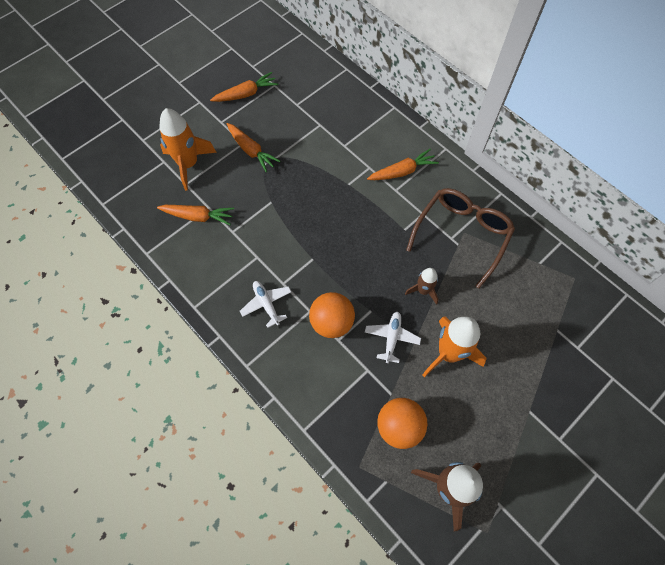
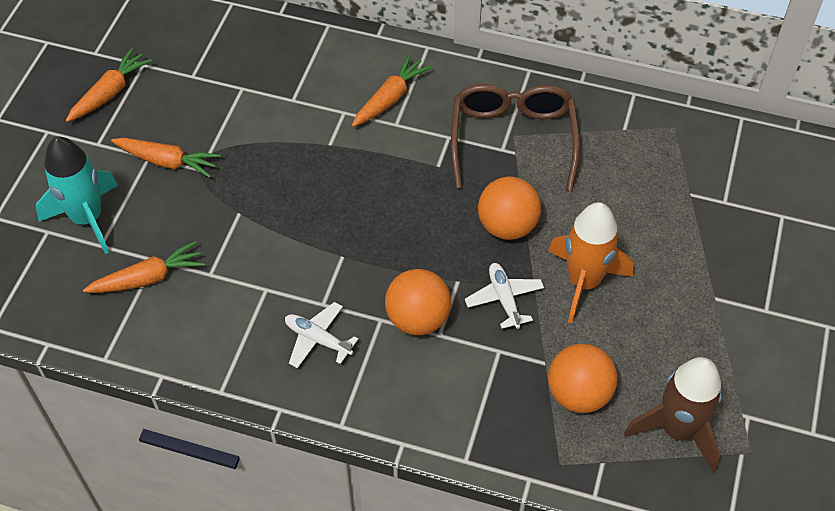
camera: 30 degrees left, 10 degrees down
(188, 164) = (87, 218): orange rocket -> turquoise rocket
(423, 290) = (507, 226): brown rocket -> orange ball

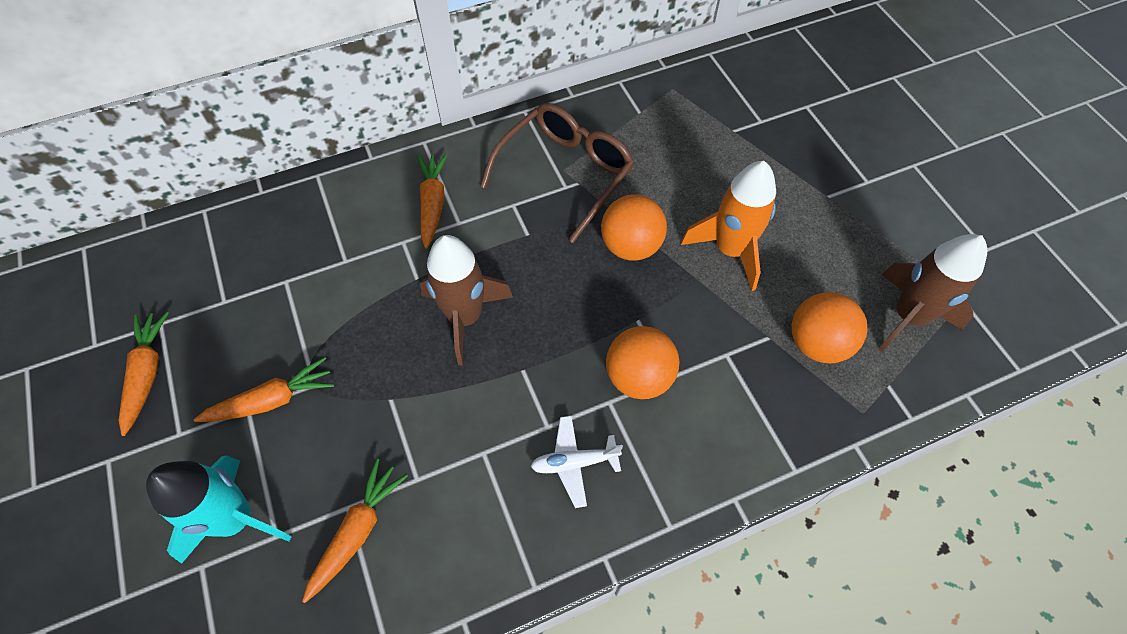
camera: 40 degrees left, 5 degrees up
(337, 193) = (465, 317): none -> brown rocket
(504, 299) = (688, 308): white plane -> none
(512, 139) = (565, 173): brown glasses -> brown glasses turned 75 degrees clockwise

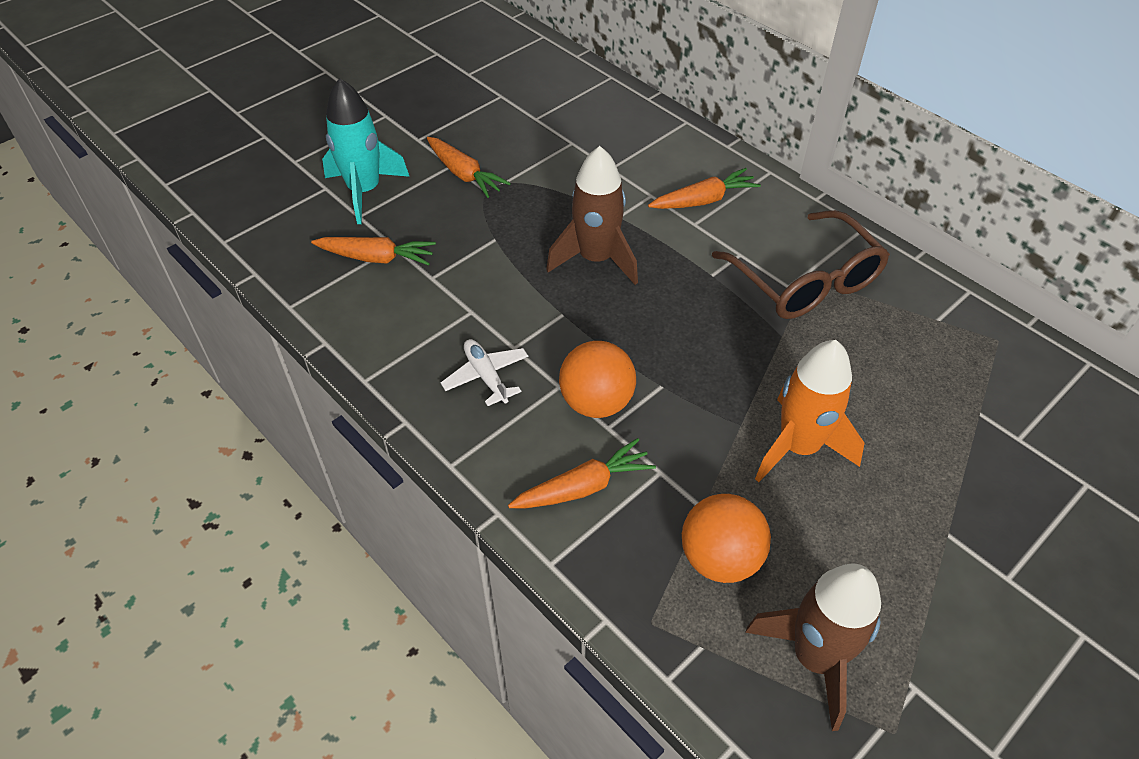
camera: 70 degrees right, 10 degrees down
(147, 373) = (458, 106): orange carrot -> orange carrot (584, 487)
(565, 173) = (806, 281): brown glasses -> brown glasses turned 45 degrees clockwise
(631, 246) = (748, 357): orange ball -> none

